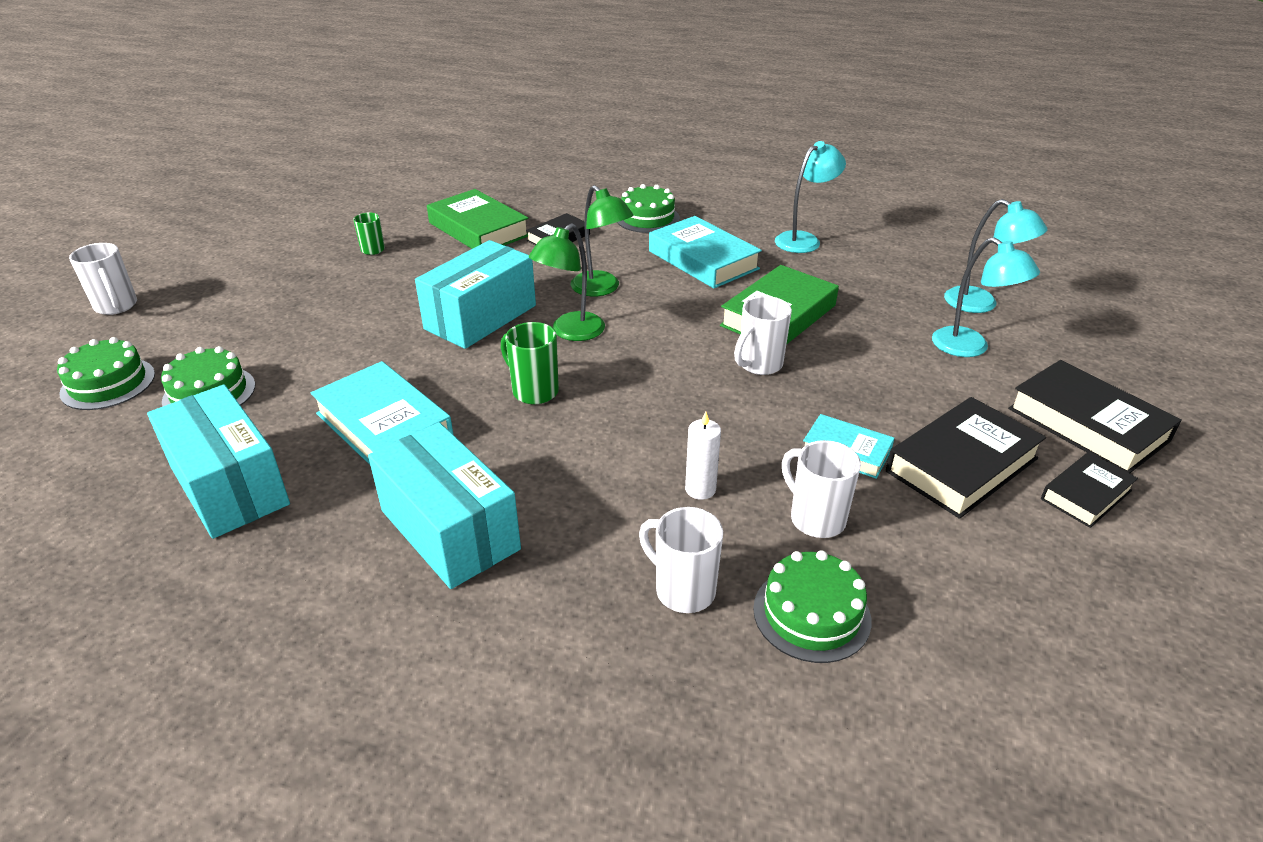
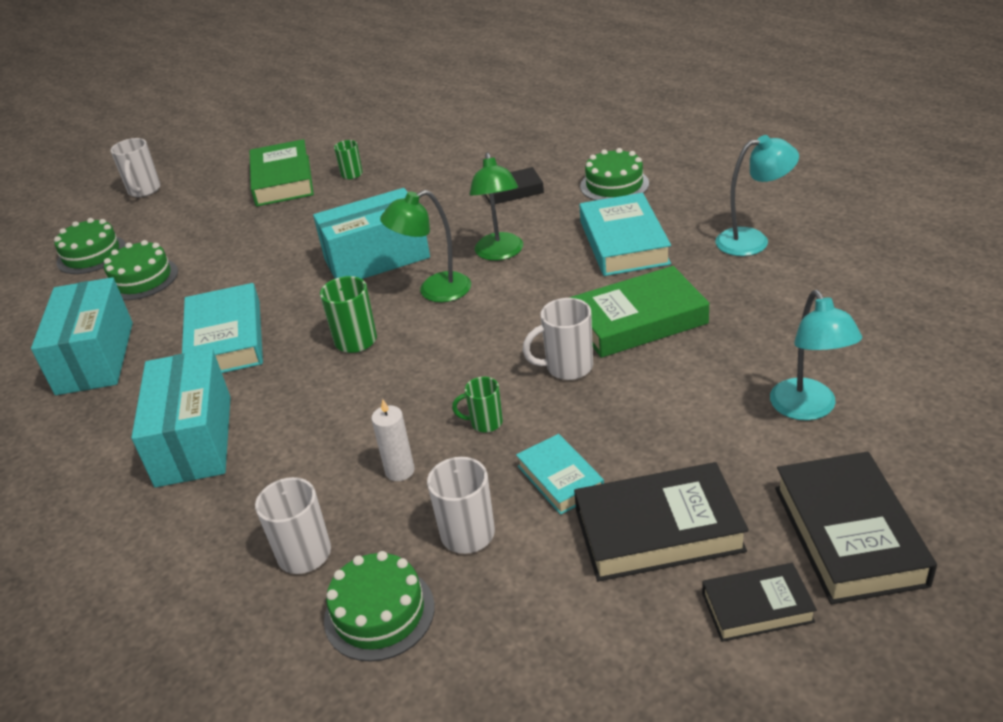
camera: 35 degrees right, 0 degrees up
(478, 229) = (452, 169): green book -> green book (283, 180)
(735, 427) = (485, 423): none -> green mug
(981, 304) = (879, 362): turquoise lamp -> none

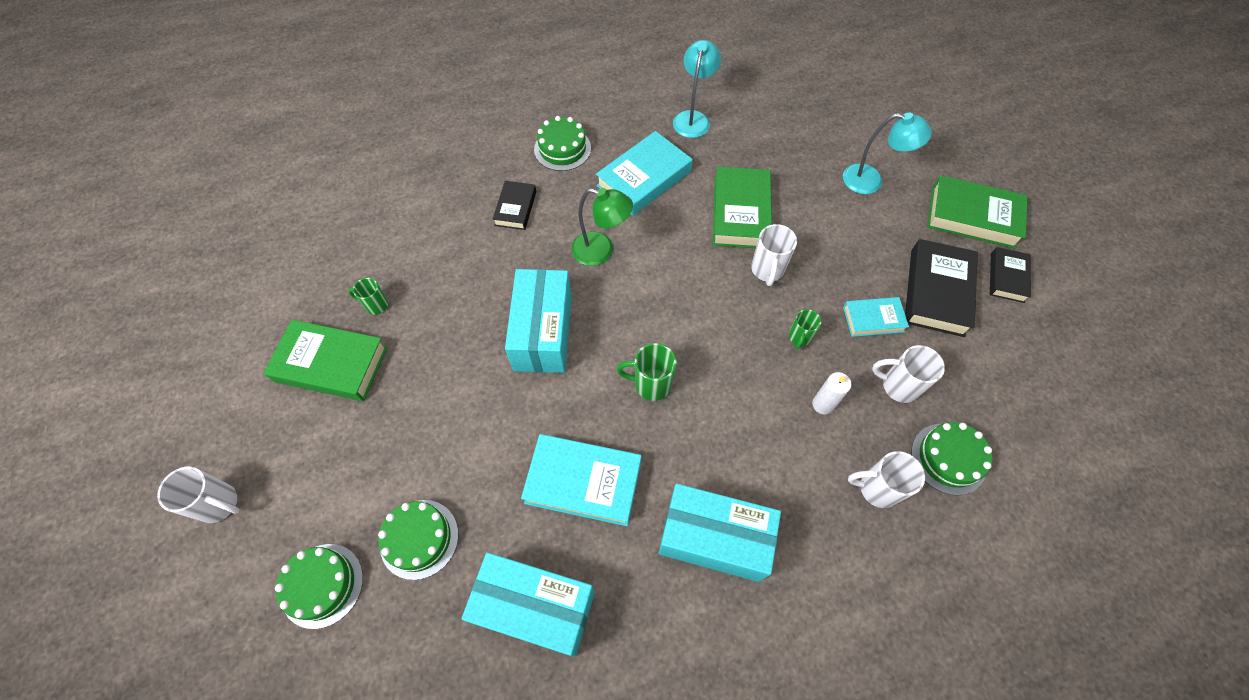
camera: 70 degrees left, 25 degrees up
(434, 291) = (621, 310): green lamp -> none
(624, 242) = (644, 178): turquoise book -> turquoise book turned 60 degrees counterclockwise
(848, 535) = (972, 217): black book -> green book

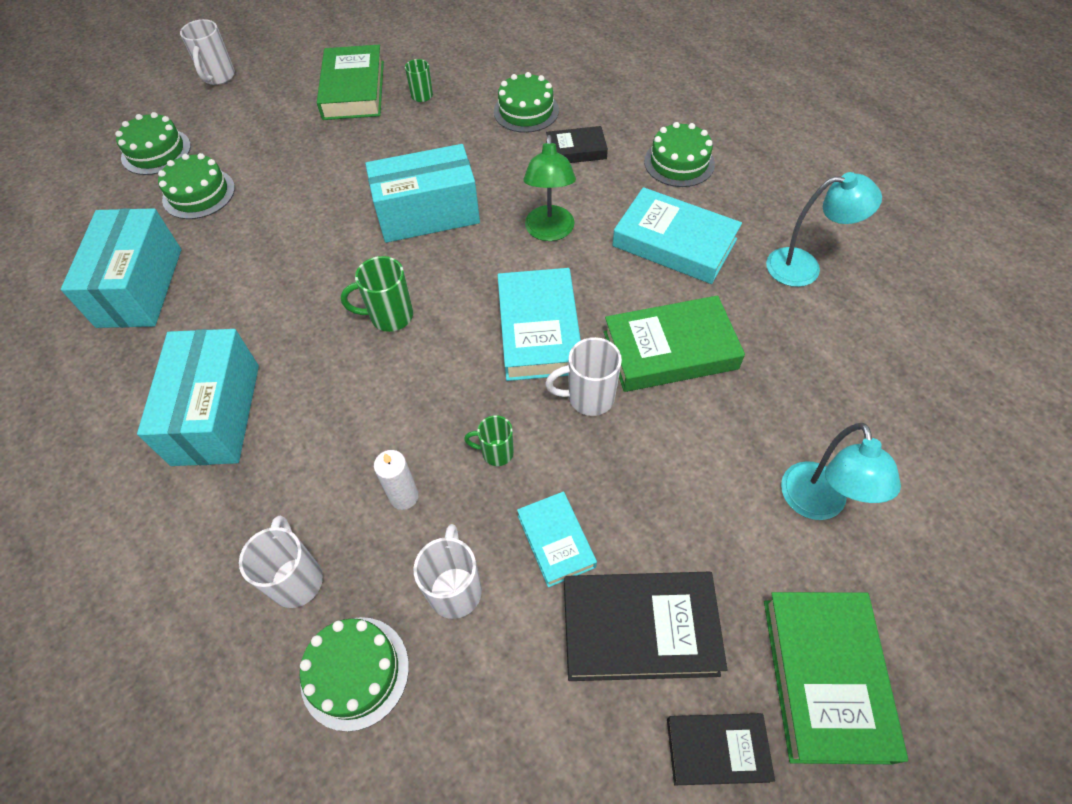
camera: 75 degrees right, 5 degrees down
(446, 229) = (526, 111): none -> green cake
(583, 482) = (266, 289): turquoise book -> turquoise book (539, 330)
(651, 384) = (389, 316): green mug -> green mug turned 90 degrees counterclockwise

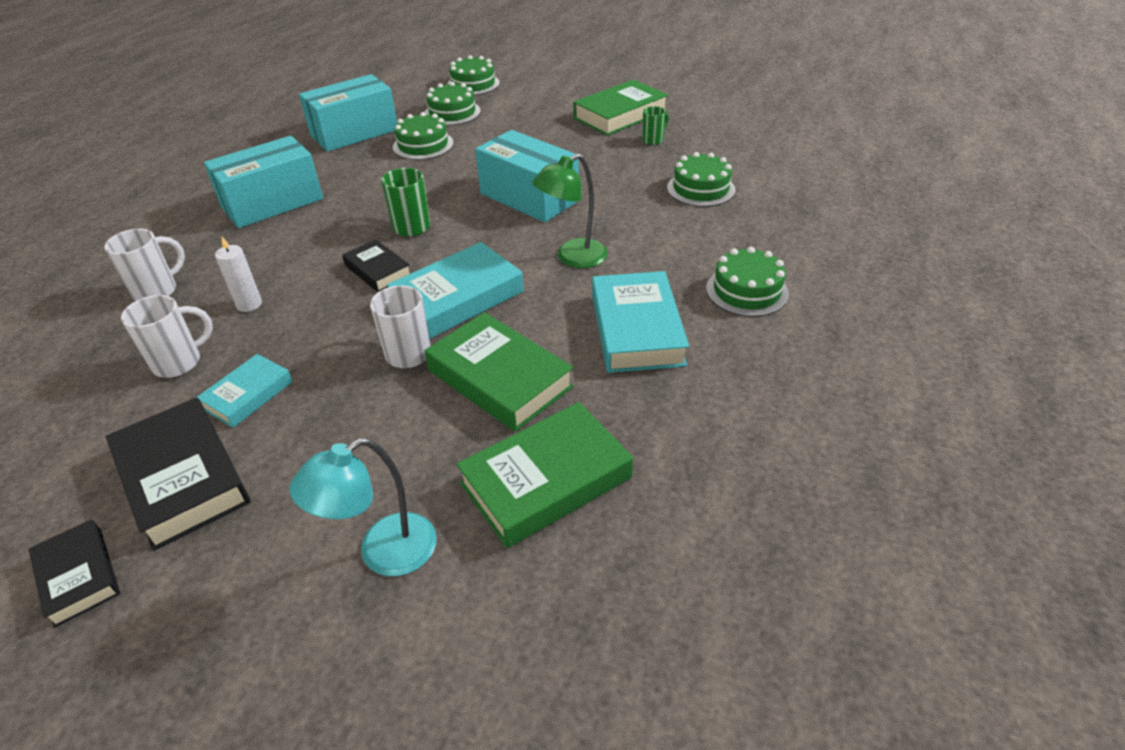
camera: 55 degrees right, 15 degrees down
(218, 77) = (566, 69): white mug -> none
(355, 672) = (93, 347): green cake -> green cake (423, 145)
(496, 452) = (316, 329): green mug -> none
(576, 150) = (686, 231): black book -> black book (378, 270)
(804, 267) = (700, 429): turquoise lamp -> none
(825, 678) = (178, 633): green book -> green book (546, 480)

